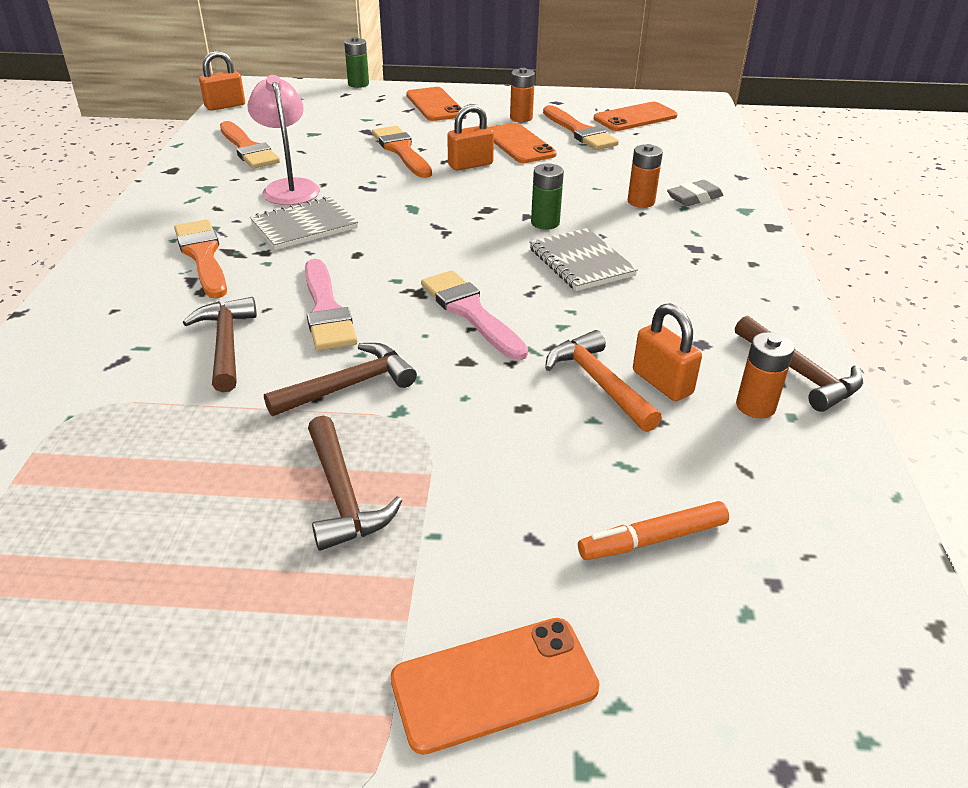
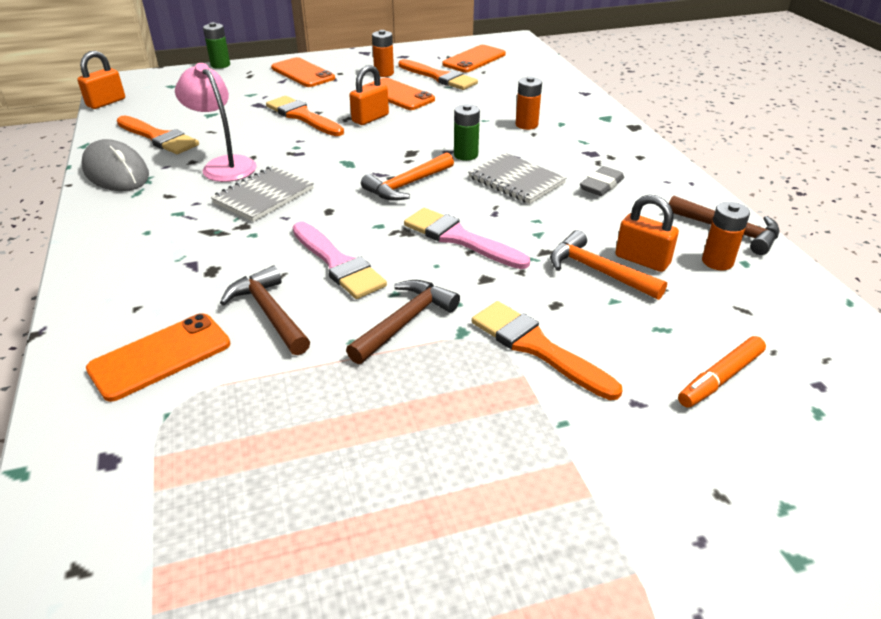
camera: 20 degrees left, 0 degrees up
(186, 176) = (116, 172): none -> grey mouse
(202, 256) = (187, 240): orange brush -> orange brush (537, 347)
(342, 495) = (467, 413): brown hammer -> none
(457, 243) = (407, 185): none -> orange hammer
(494, 684) = (691, 521): orange phone -> orange phone (160, 356)
(694, 198) = (563, 115): grey eraser -> grey eraser (601, 185)

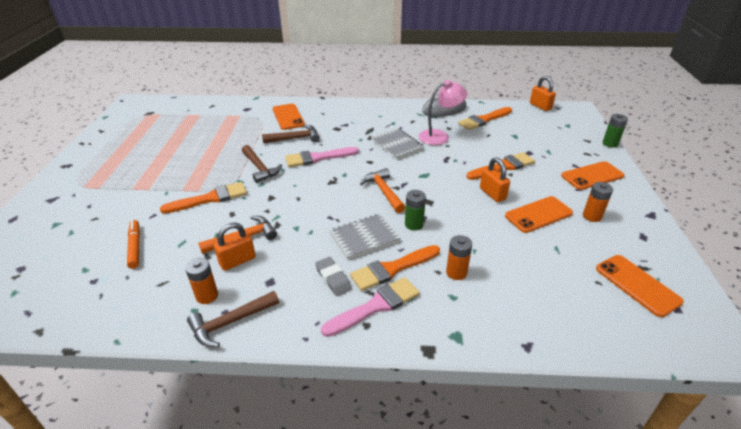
camera: 110 degrees right, 0 degrees up
(439, 77) = (581, 247): orange brush -> orange brush (392, 269)
(459, 238) = (312, 197): pink brush -> pink brush (375, 306)

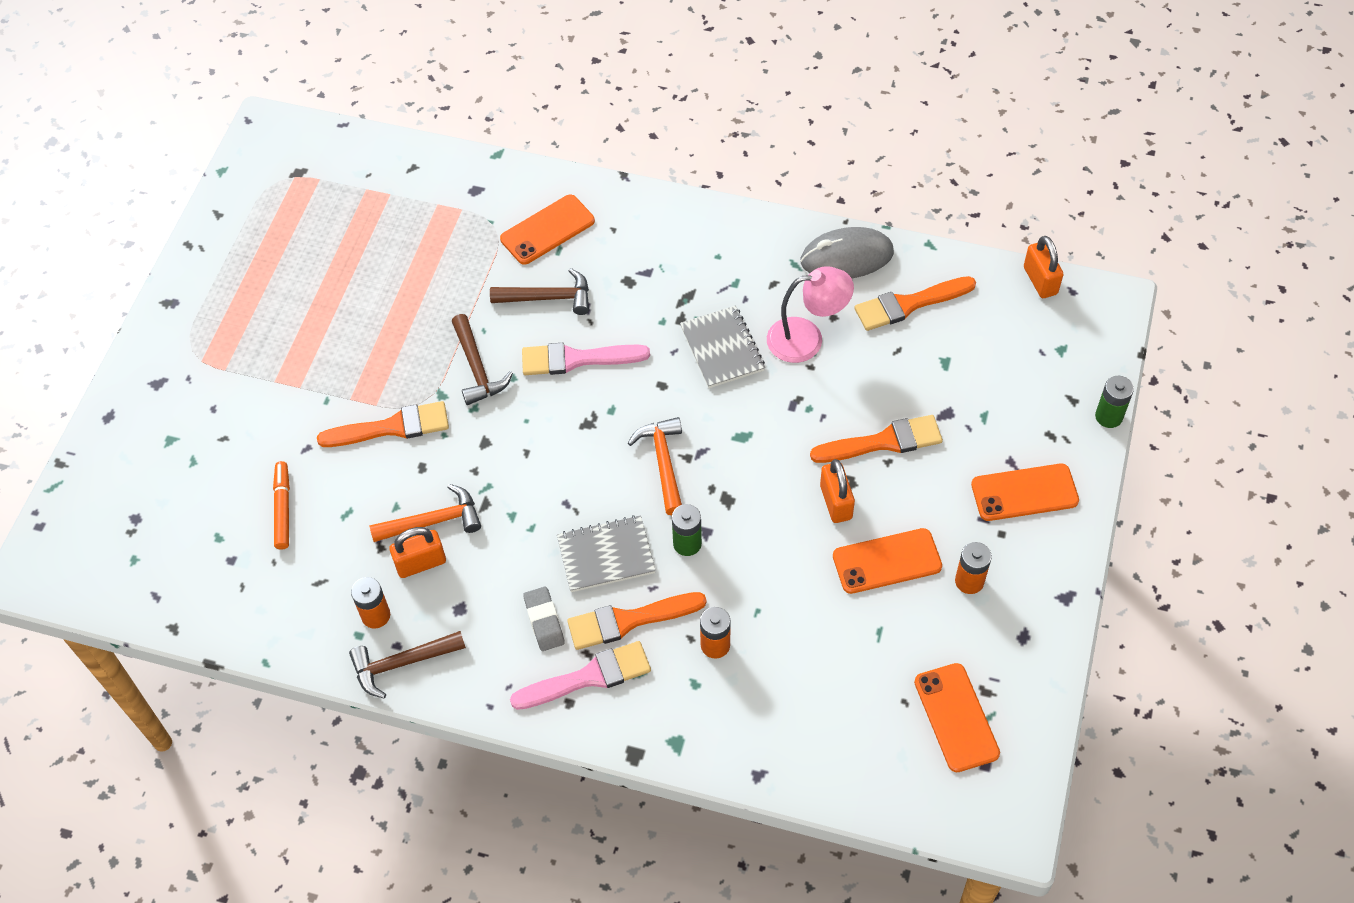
camera: 15 degrees right, 20 degrees up
(288, 117) = (547, 230): orange phone -> orange phone turned 60 degrees clockwise

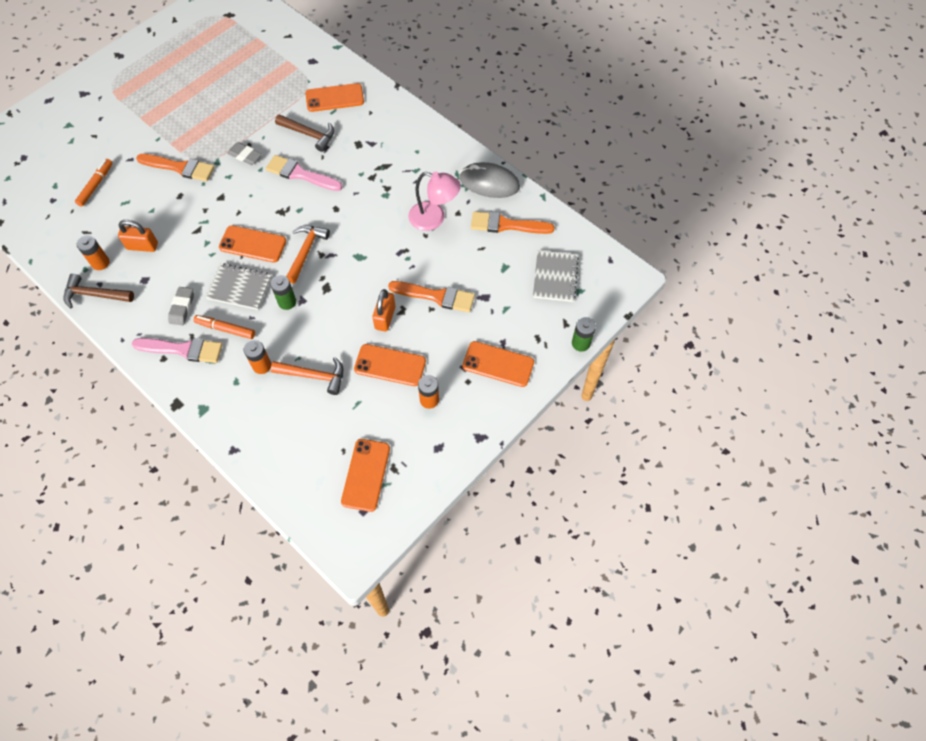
camera: 25 degrees right, 5 degrees up
(433, 521) = (164, 227): orange hammer -> orange hammer (314, 376)
(477, 368) = (245, 156): brown hammer -> grey eraser
(580, 487) = (252, 244): none -> orange phone
(629, 621) = (226, 329): orange brush -> orange marker
(722, 348) = (383, 203): grey notebook -> grey notebook (555, 277)
(1040, 281) = (594, 245): orange padlock -> none

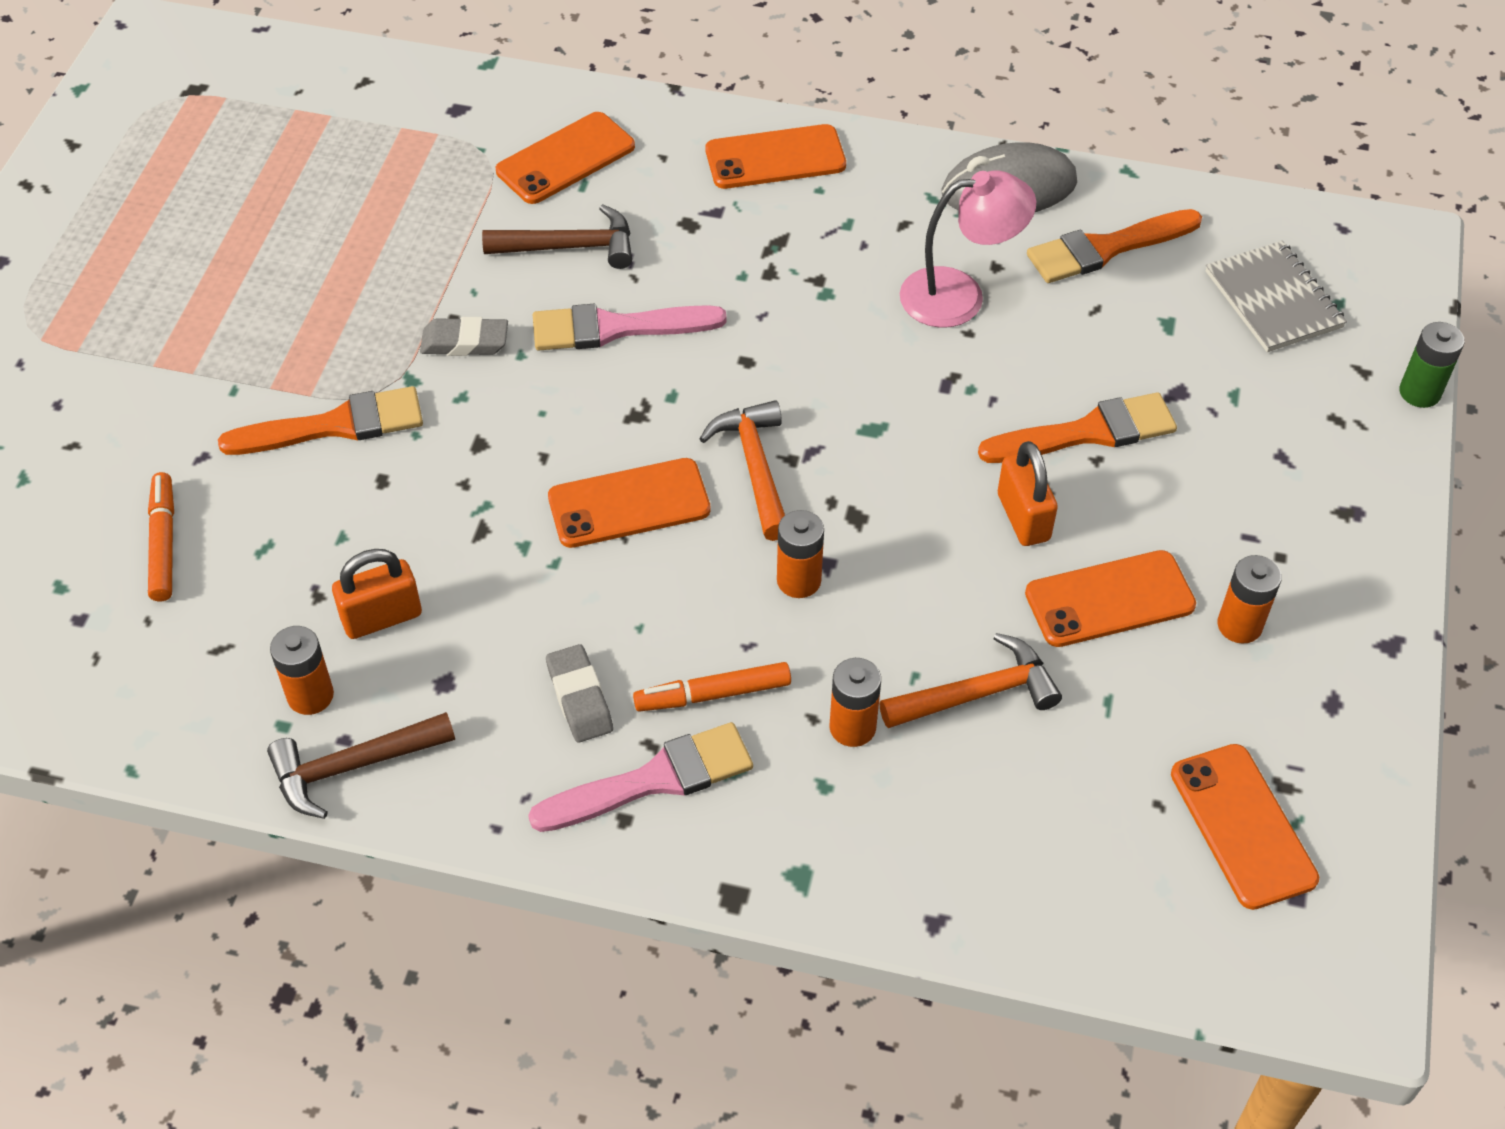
camera: 30 degrees left, 10 degrees down
(239, 287) = (673, 600): grey notebook -> none
(287, 302) = (799, 580): green battery -> orange battery
(498, 364) = (1308, 499): orange phone -> orange phone (775, 158)

